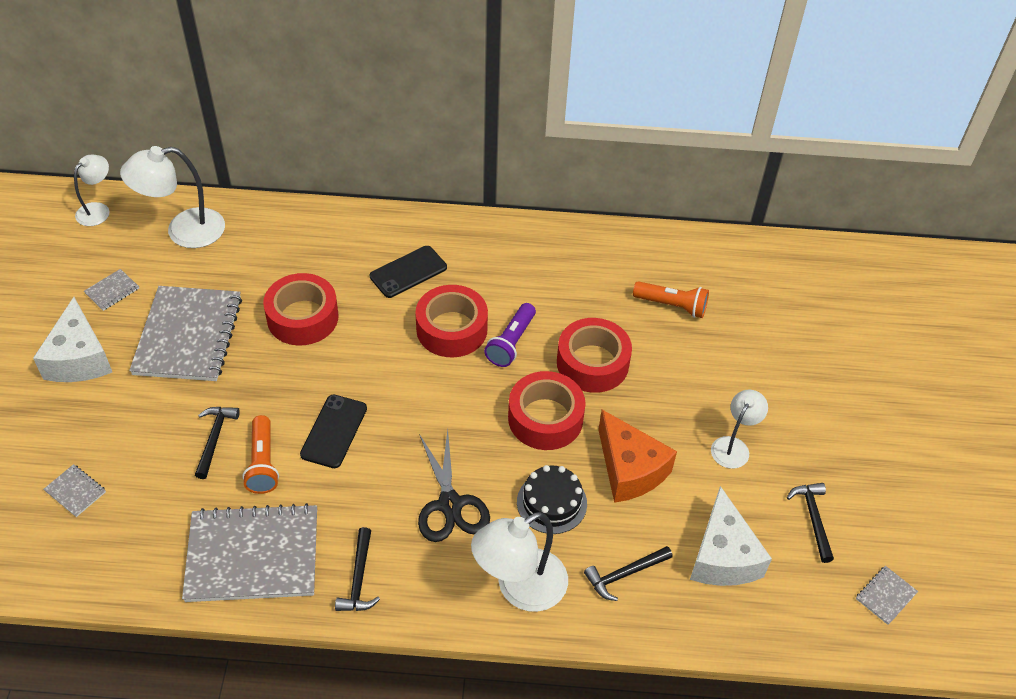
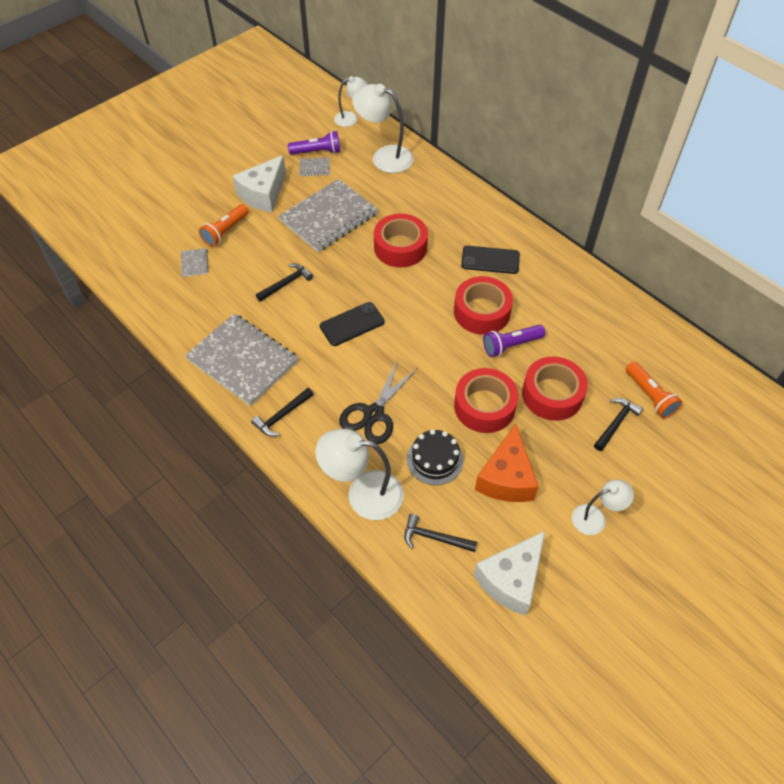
camera: 45 degrees right, 5 degrees up
(96, 271) = (317, 152): none -> purple flashlight
(263, 463) = (297, 314): orange flashlight -> orange flashlight (225, 231)
(813, 518) = (603, 608): black hammer -> black hammer (616, 423)
(885, 596) = (602, 702): grey notebook -> none

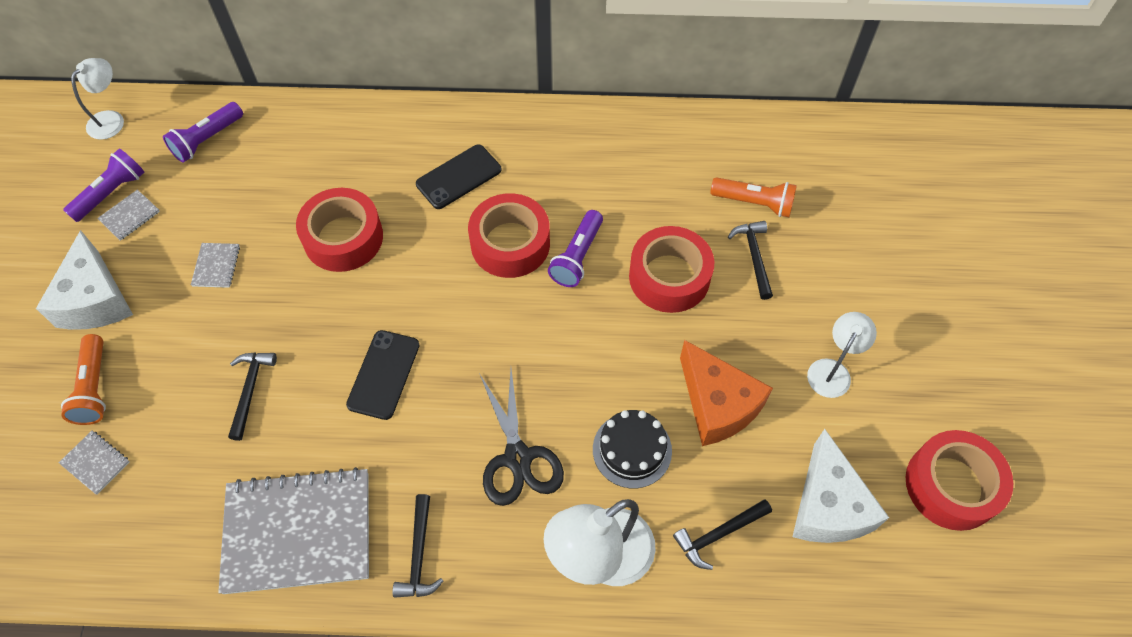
camera: 45 degrees left, 5 degrees up
(329, 217) = (216, 266): grey notebook -> grey notebook, size x0.40
(384, 157) = (207, 140): white lamp -> purple flashlight
(484, 406) = (620, 347): red tape -> red tape (951, 485)

